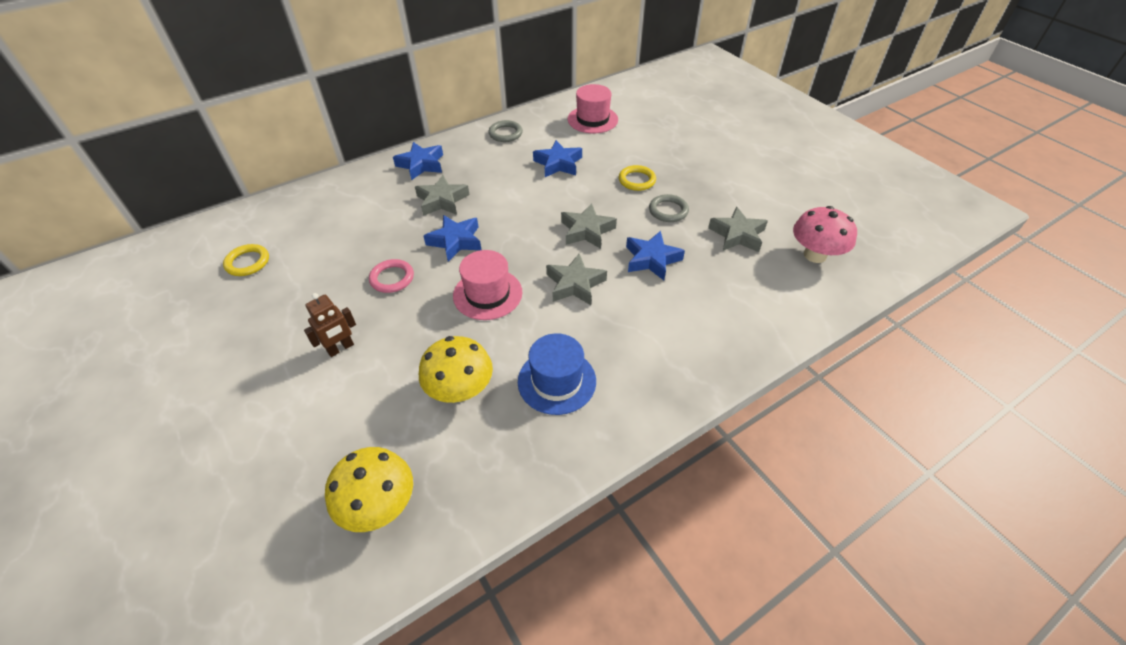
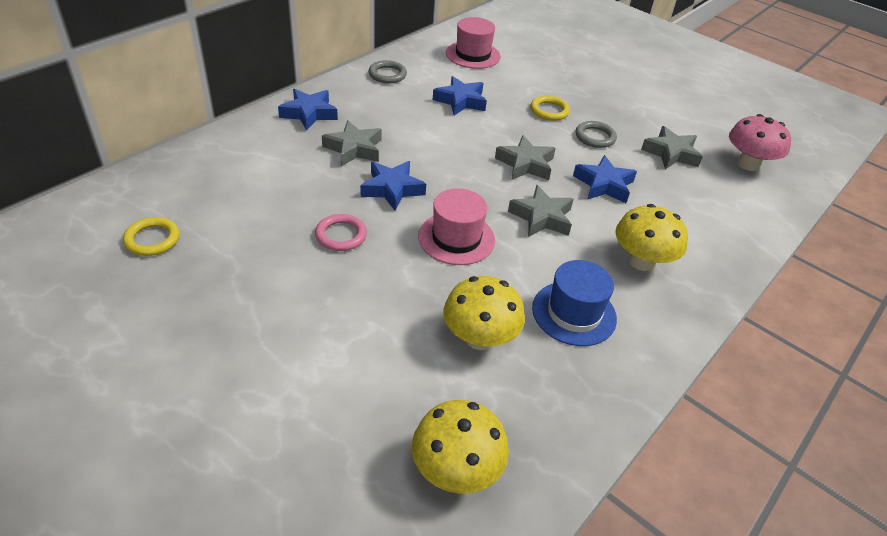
camera: 20 degrees left, 5 degrees down
(341, 348) = (321, 317): brown robot -> none
(649, 340) = (641, 261): none -> yellow mushroom

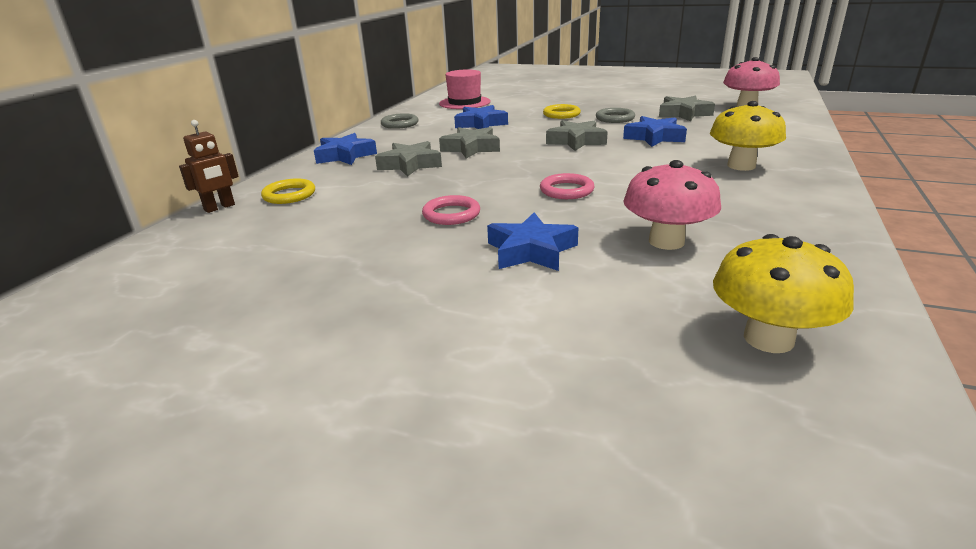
camera: 15 degrees left, 15 degrees down
(152, 239) = (235, 266): yellow ring -> yellow ring (289, 195)
(174, 157) = (220, 207): none -> brown robot
(392, 189) = (472, 178): blue star -> blue star (531, 251)
(456, 238) = (566, 190): pink hat -> pink ring
(479, 338) = (666, 241): yellow mushroom -> pink mushroom
(541, 217) = (627, 163): grey star -> grey star (471, 148)
(574, 313) = (728, 205): blue hat -> none

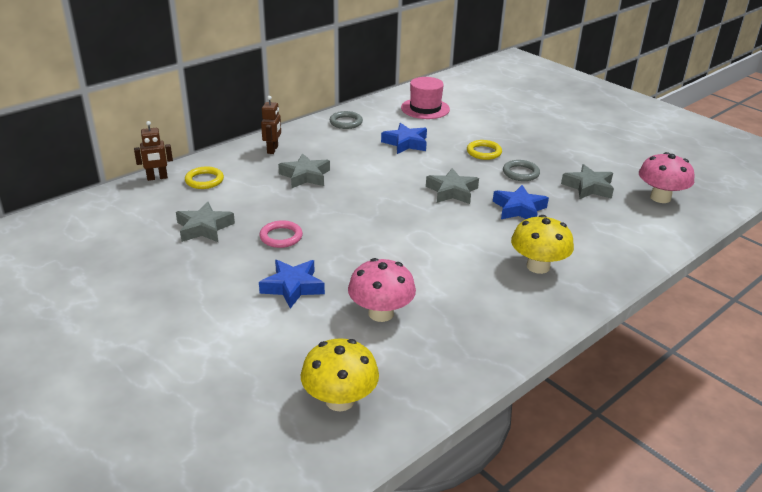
camera: 25 degrees right, 5 degrees up
(345, 156) = (273, 149): blue star -> brown robot
(471, 148) = (365, 172): grey star -> grey star (204, 228)
(566, 190) = (378, 243): pink ring -> none

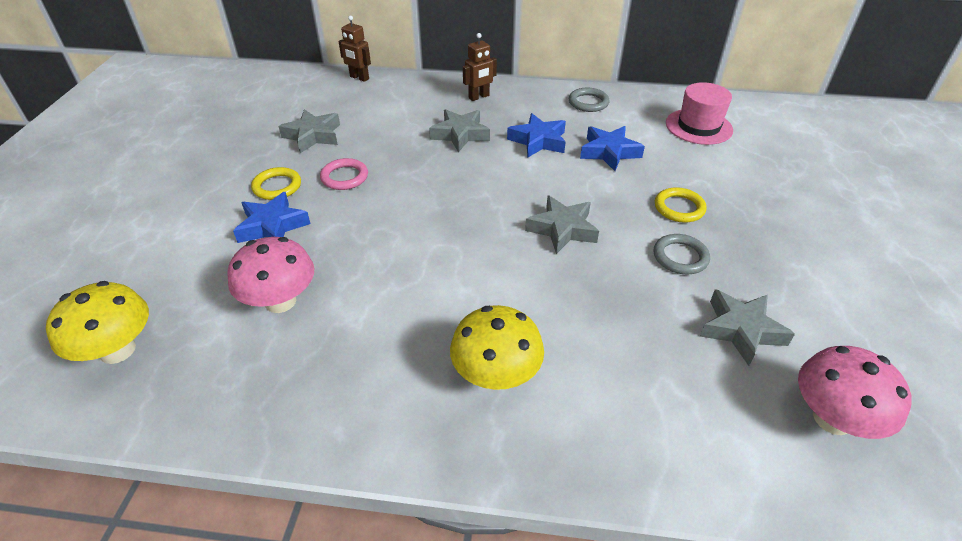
camera: 50 degrees right, 10 degrees up
(204, 180) = (383, 97): yellow ring -> yellow ring (277, 186)
(519, 209) = (599, 296): blue star -> blue star (538, 141)

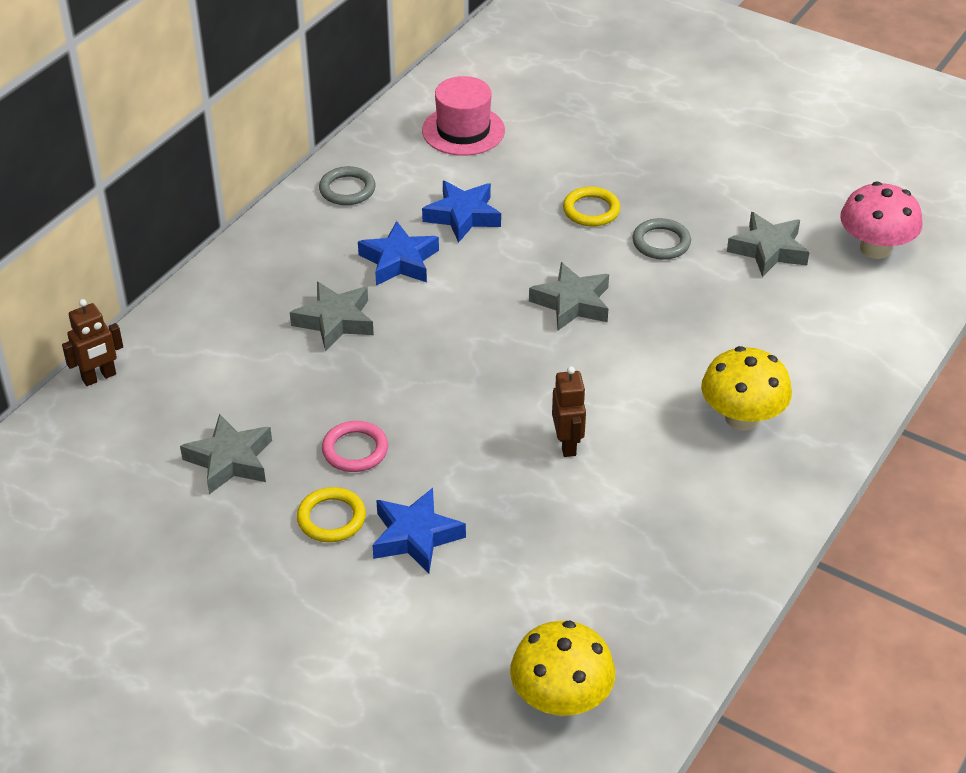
camera: 65 degrees left, 0 degrees up
(280, 301) = (557, 551): pink mushroom -> none
(479, 97) = (256, 276): brown robot -> brown robot (567, 444)

